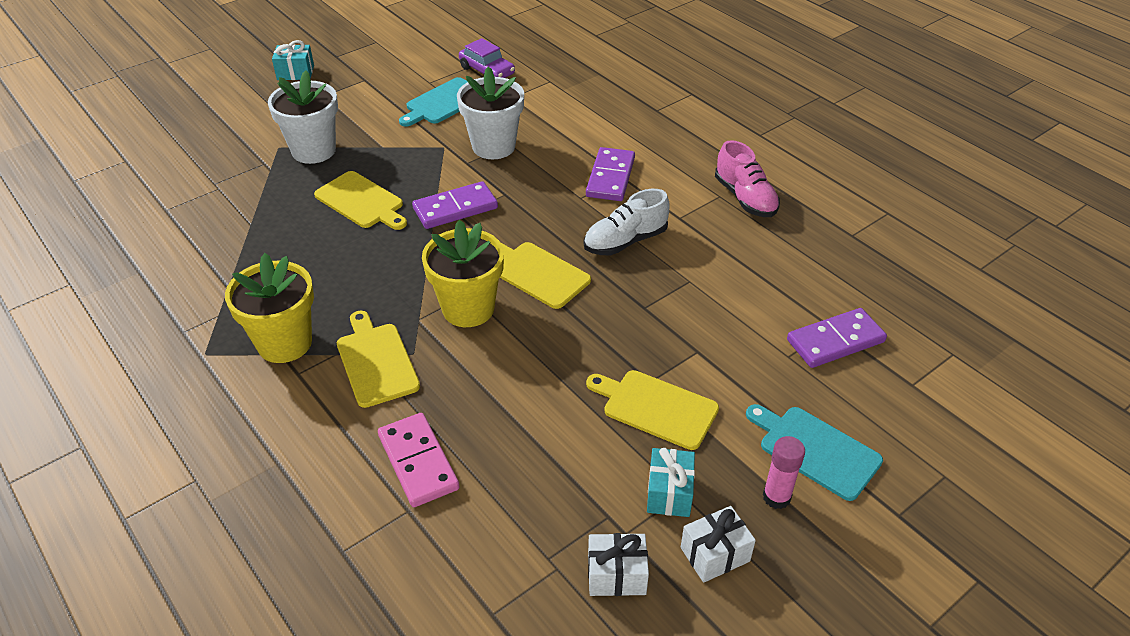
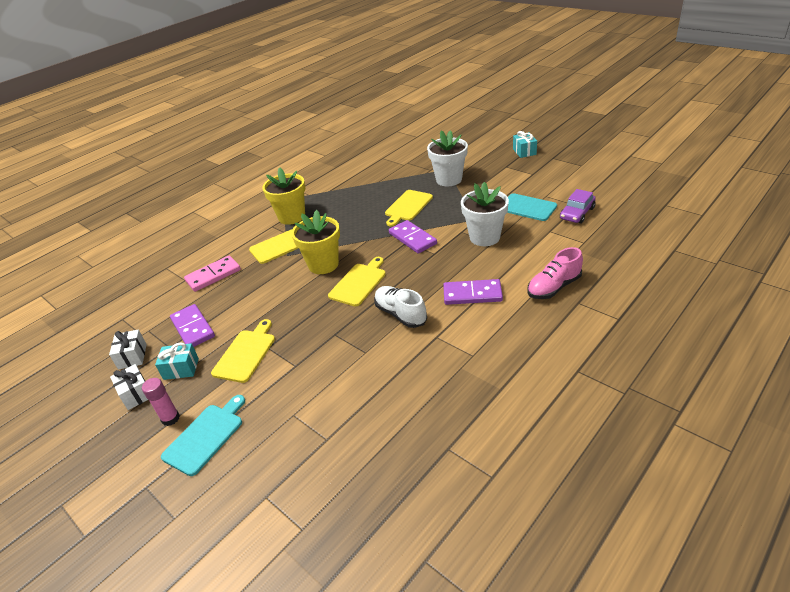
camera: 85 degrees right, 5 degrees down
(745, 198) = (475, 371): pink shoe -> pink shoe (554, 287)
(835, 341) = (311, 442): purple domino -> purple domino (193, 328)

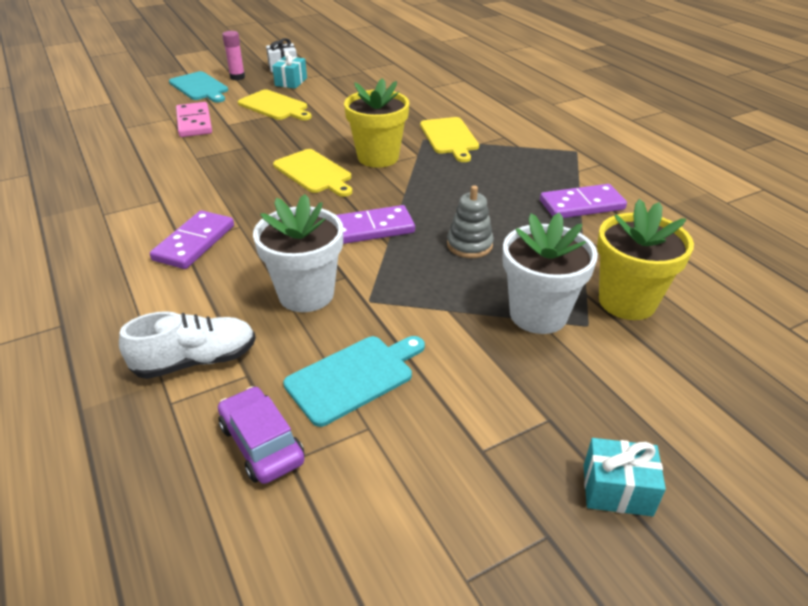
camera: 105 degrees right, 0 degrees up
(132, 356) = (333, 66): white gift -> none
(193, 328) = (342, 88): purple domino -> purple domino (581, 205)
(213, 275) = (424, 100): pink domino -> pink domino (194, 122)
(292, 217) = (518, 151): yellow flower pot -> yellow flower pot (627, 301)
(400, 314) = (225, 187): white shoe -> white shoe (196, 361)
(407, 207) = (469, 245): yellow cutting board -> grey stacking toy
(554, 287) = (117, 316): pink shoe -> none

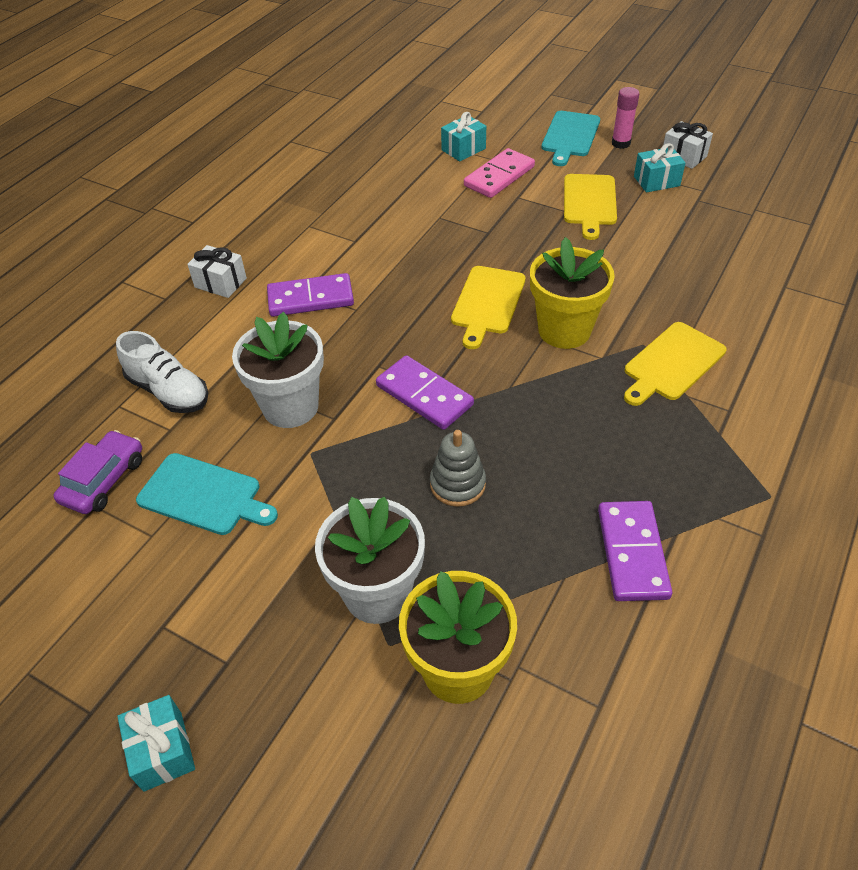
camera: 60 degrees right, 10 degrees up
(96, 284) = (220, 283): none -> white gift
(140, 123) = (463, 149): none -> turquoise gift
(581, 205) = (632, 553): purple domino -> purple domino turned 45 degrees clockwise

